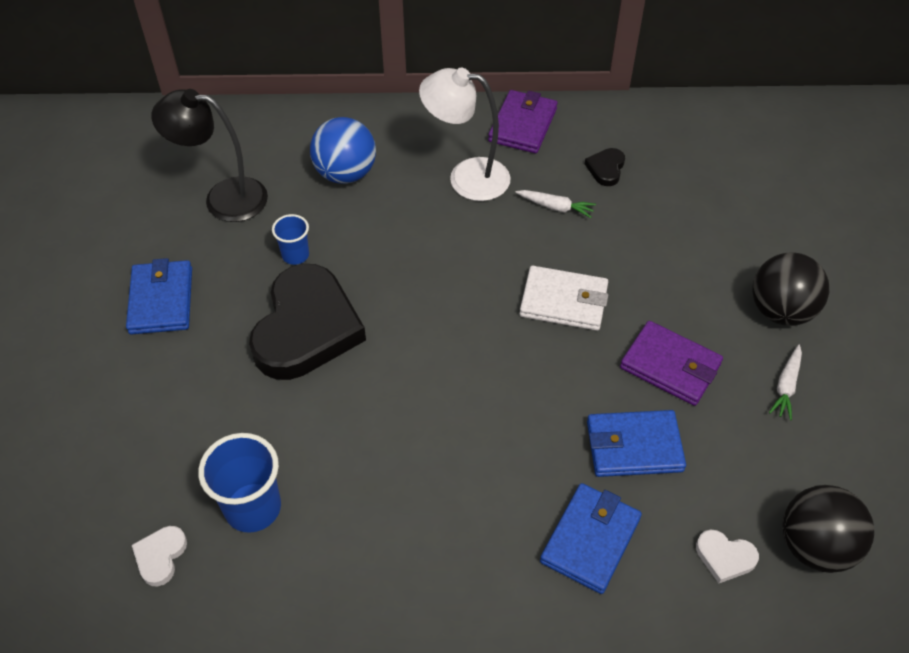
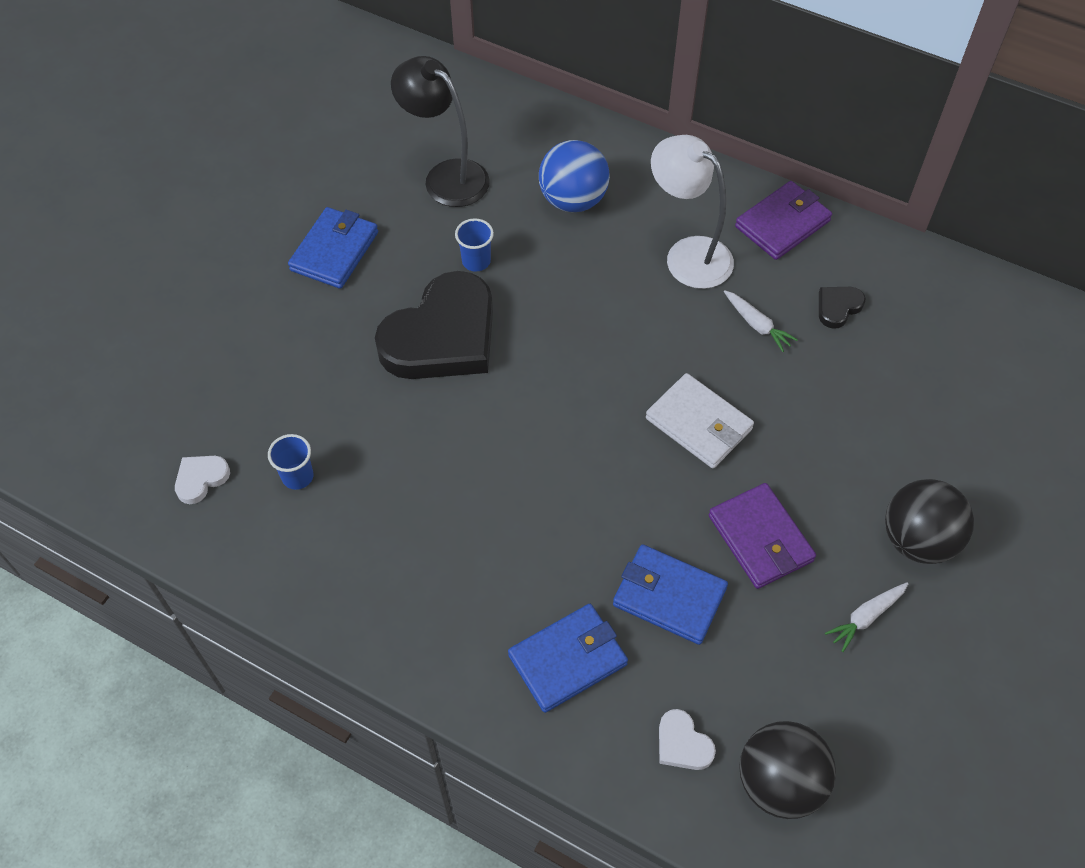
camera: 30 degrees right, 5 degrees up
(253, 508) = (297, 476): blue cup -> blue cup, size x0.57

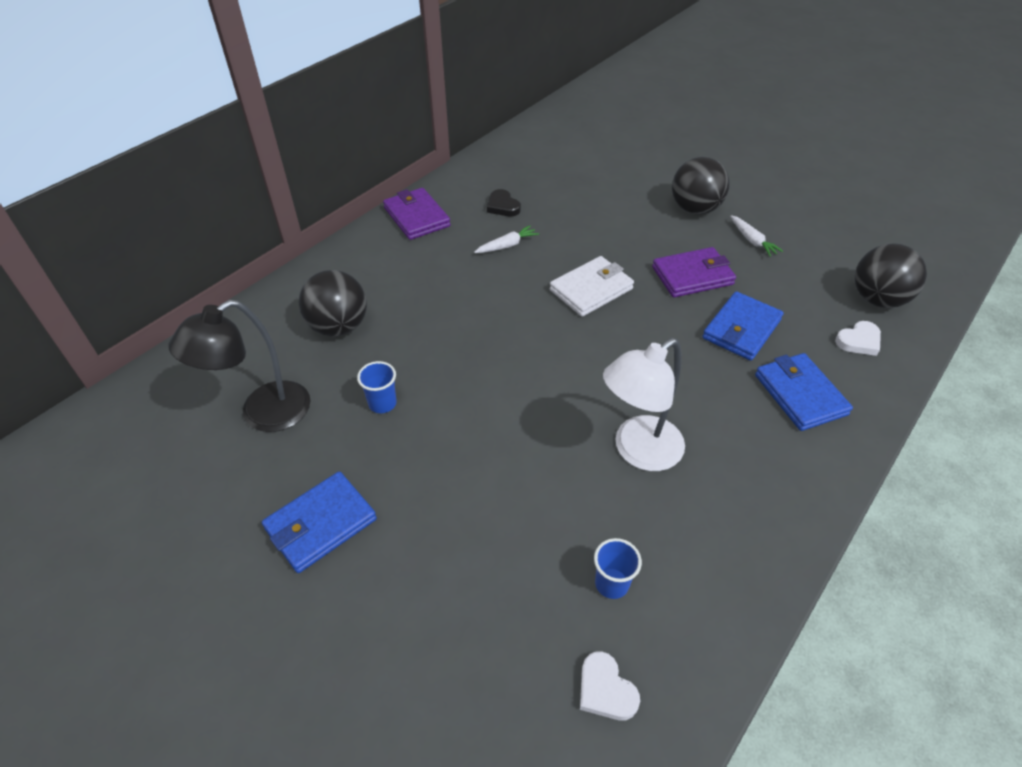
camera: 80 degrees left, 10 degrees down
(334, 251) = (321, 524): blue wallet -> blue wallet turned 75 degrees counterclockwise
(442, 336) = (464, 440): black heart -> none
(573, 200) = (339, 327): blue ball -> black ball
(688, 254) = (427, 269): white lamp -> white lamp (638, 451)

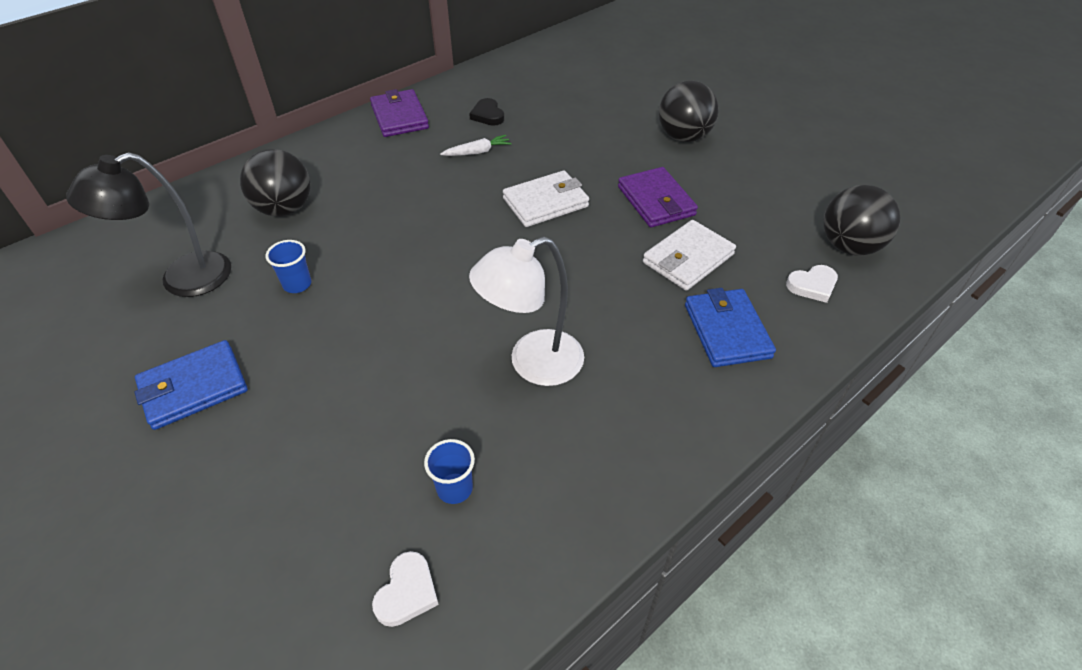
camera: 10 degrees right, 0 degrees up
(605, 690) = (407, 592): white heart -> white heart turned 135 degrees counterclockwise
(692, 276) = (656, 201): purple wallet -> purple wallet turned 75 degrees clockwise
(741, 329) = (688, 258): blue wallet -> white wallet
(752, 240) = (733, 173): white carrot -> none

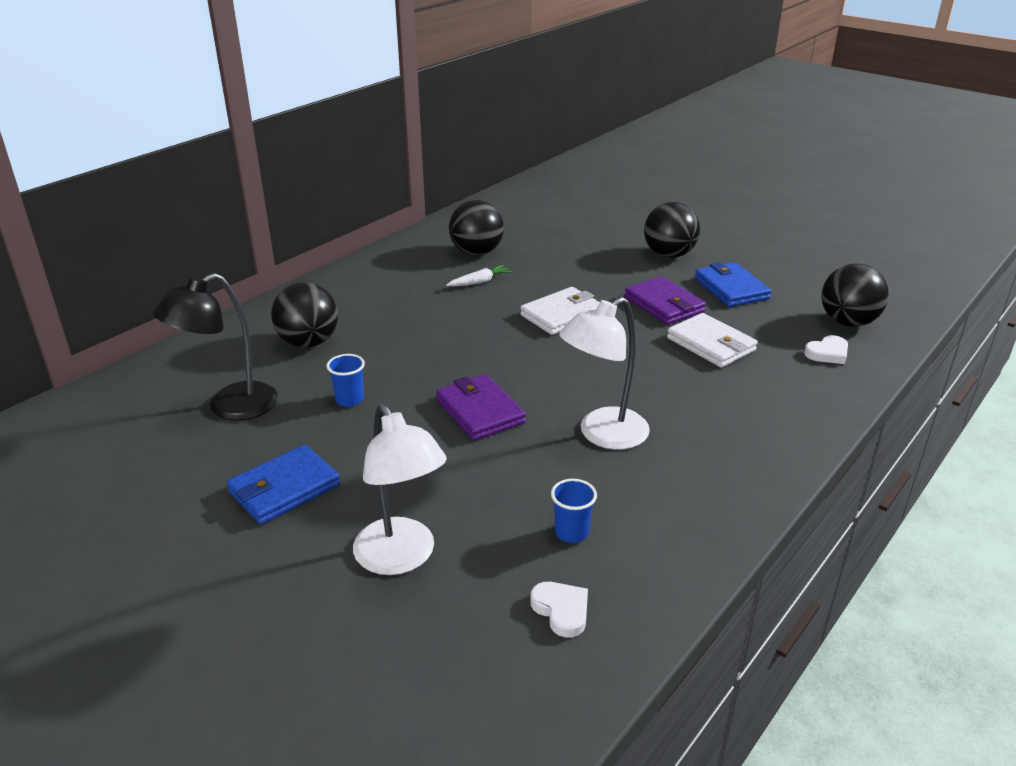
camera: 10 degrees left, 15 degrees down
(272, 494) = (401, 558): none -> white lamp
(399, 117) = (390, 261): purple wallet -> purple wallet (480, 411)
(407, 592) = (561, 610): white heart -> white heart turned 45 degrees counterclockwise
(487, 115) = (476, 252): black heart -> black ball
(688, 258) = (711, 344): white wallet -> white wallet turned 75 degrees counterclockwise
(727, 331) = (766, 393): blue wallet -> blue wallet (731, 288)

